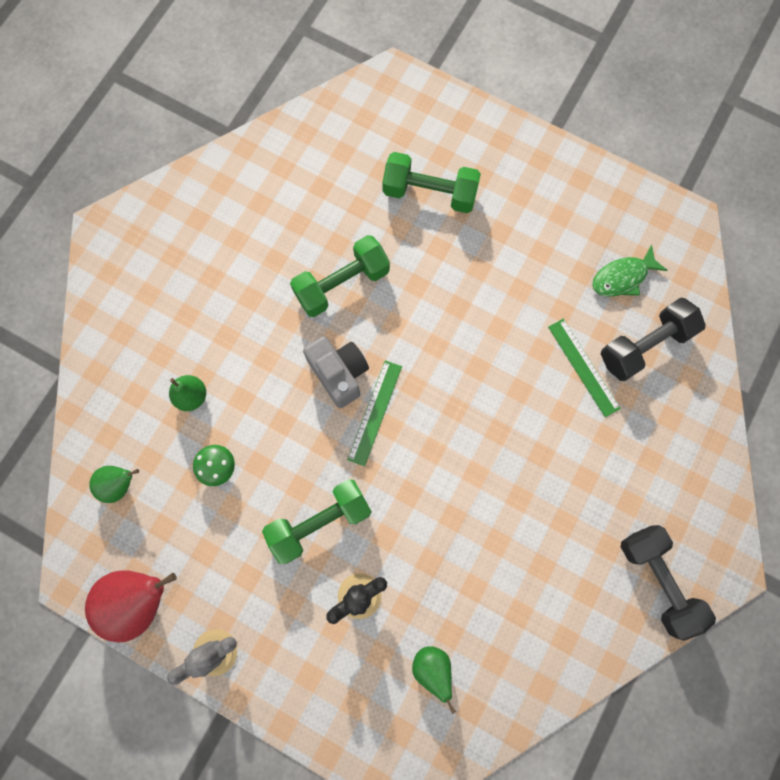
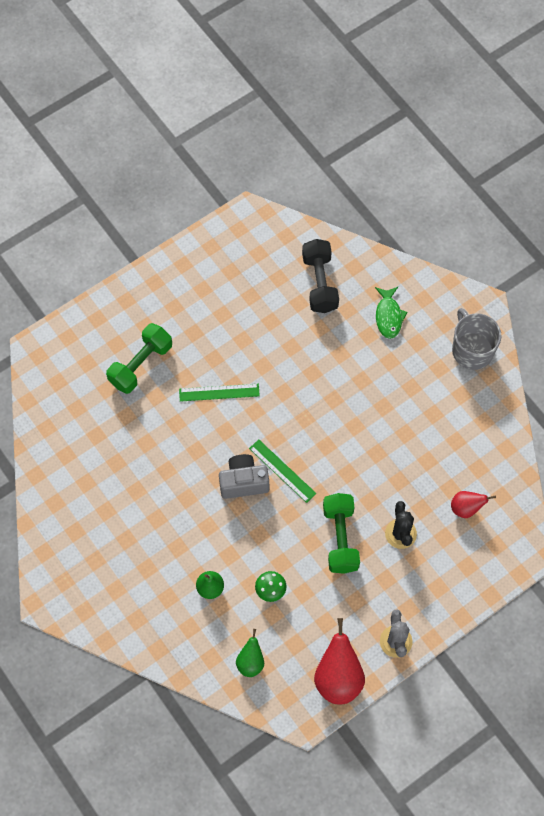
camera: 65 degrees left, 10 degrees down
(342, 284) = (178, 452): green dumbbell -> none
(432, 667) = (466, 508): green pear -> red pear
(583, 367) = (316, 327): green ruler -> green ruler (219, 392)
(622, 277) = (267, 273): green fish -> green fish (388, 316)
(657, 580) = (472, 350): black dumbbell -> grey mug

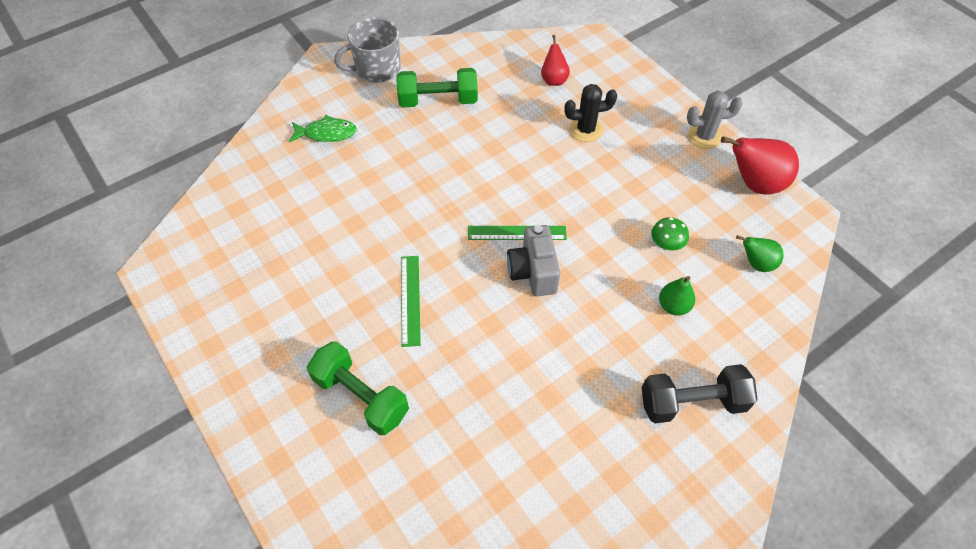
camera: 90 degrees left, 10 degrees down
(282, 470) = (517, 233): green ruler -> green ruler turned 45 degrees clockwise
(320, 283) = (272, 195): black dumbbell -> black dumbbell (692, 402)
(340, 538) = (596, 180): green dumbbell -> green dumbbell (438, 101)

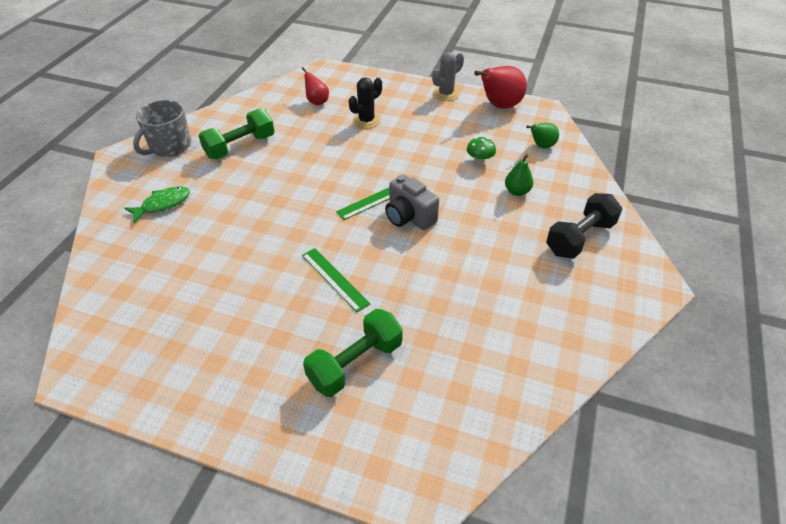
camera: 35 degrees left, 10 degrees down
(361, 396) = (355, 363): green dumbbell -> green dumbbell turned 45 degrees counterclockwise

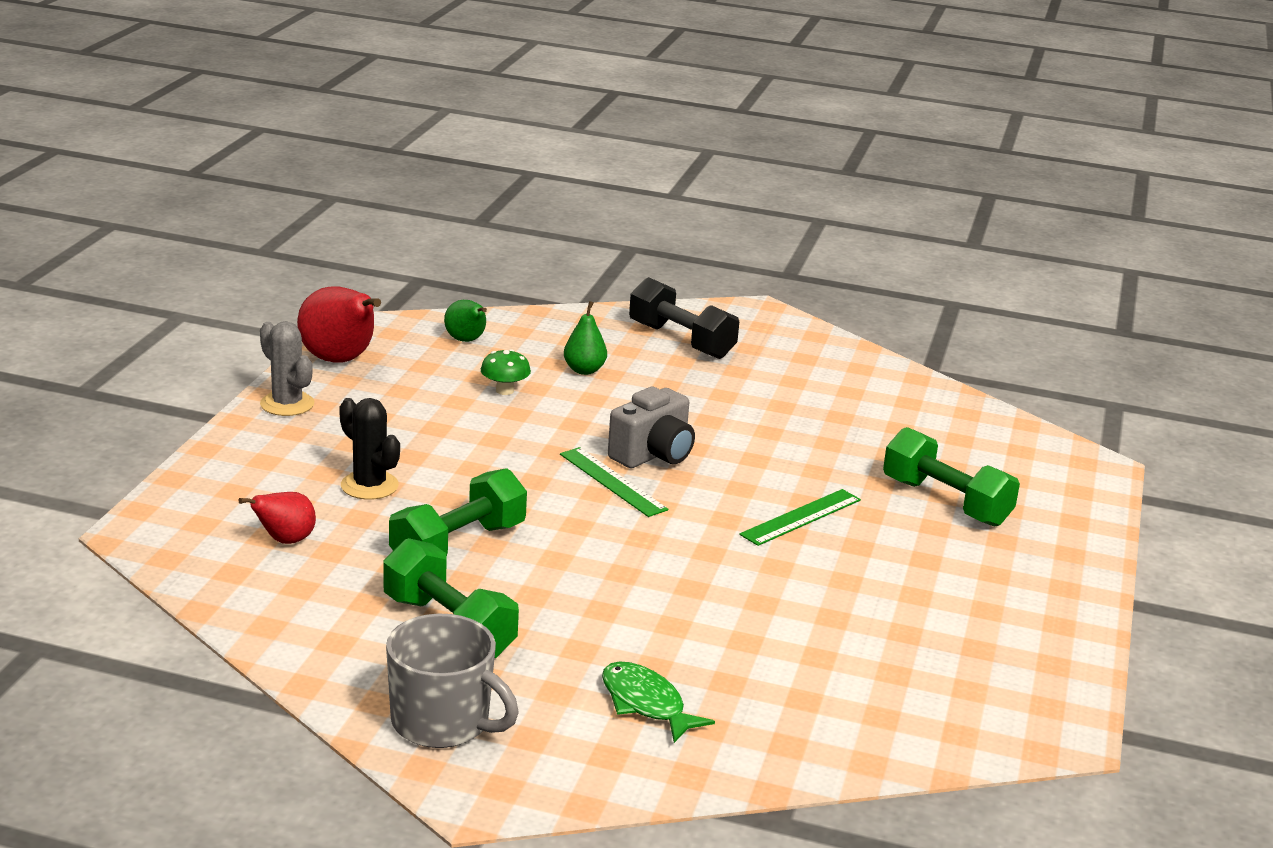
camera: 95 degrees left, 20 degrees down
(309, 147) = (458, 545): none -> green dumbbell

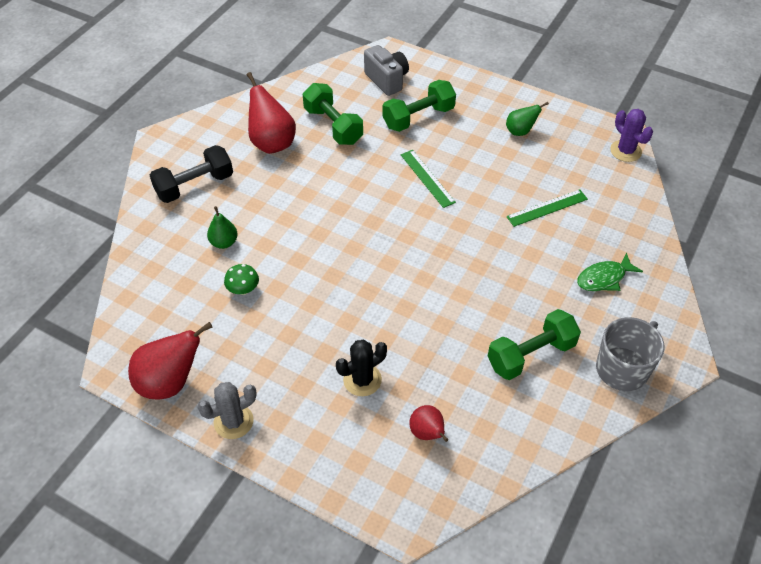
camera: 75 degrees left, 25 degrees up
(458, 545) = (442, 340): green dumbbell -> green dumbbell (333, 126)
(466, 340) = (159, 301): green pear -> green pear (520, 131)
(612, 482) = (376, 253): green ruler -> green ruler (547, 208)
(653, 455) = (346, 228): grey camera -> grey camera (387, 80)
(801, 386) = (272, 143): none -> red pear
(1012, 736) = (625, 151): none -> purple cactus

